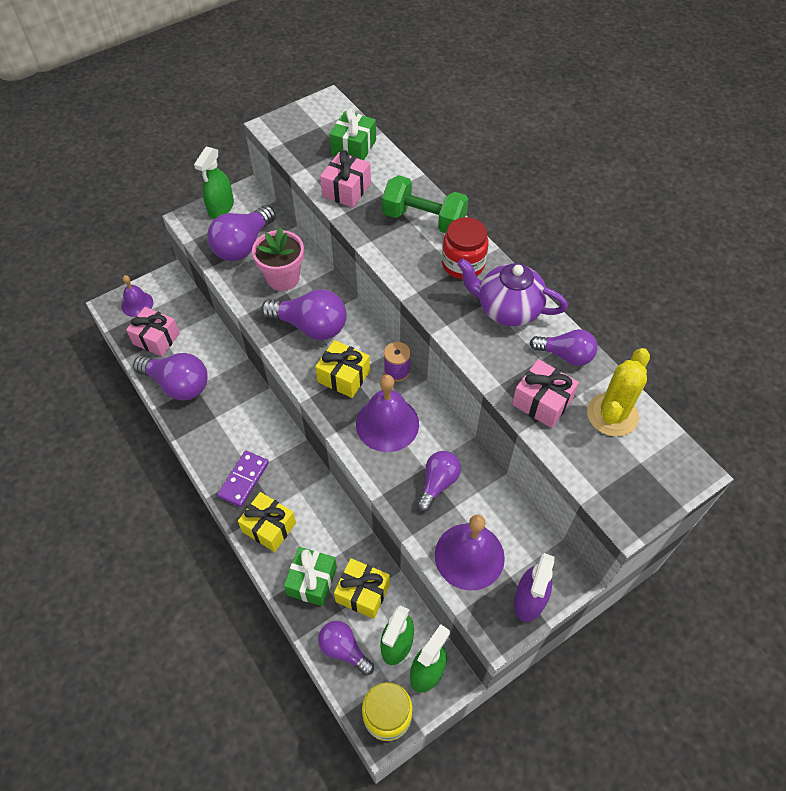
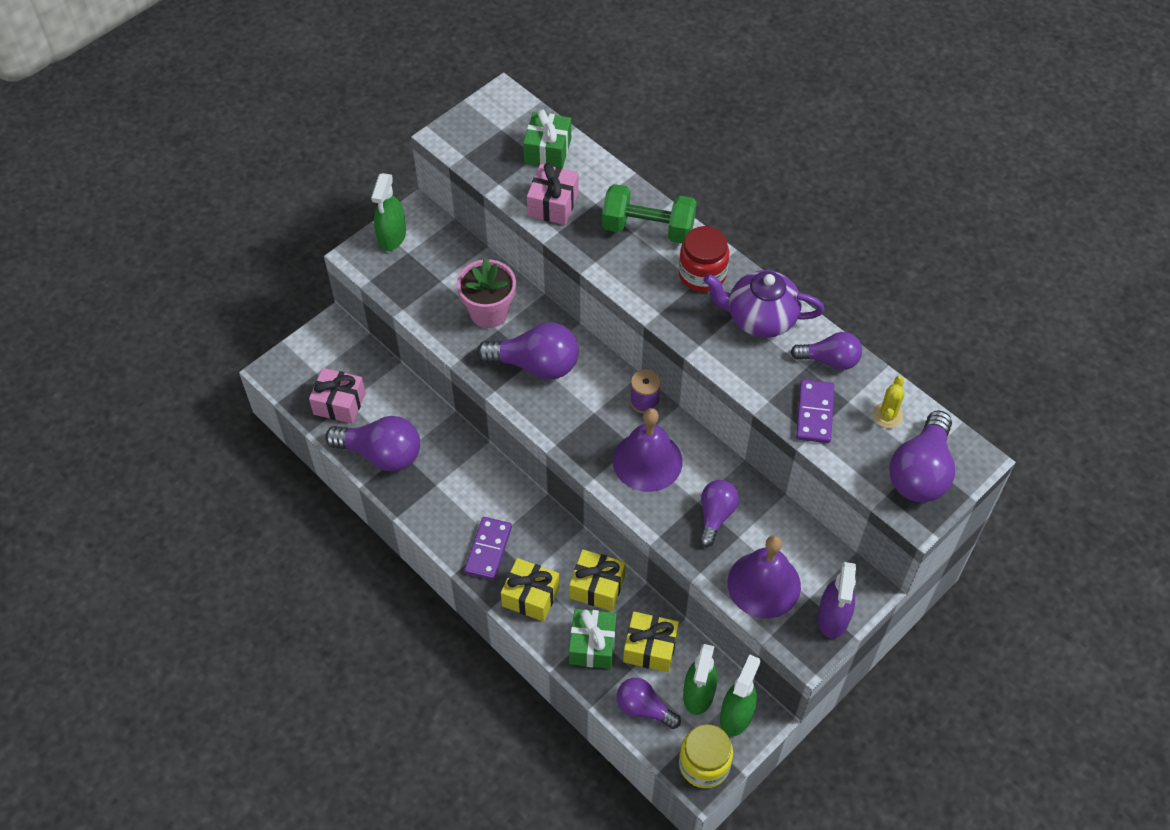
camera: 10 degrees left, 0 degrees up
(137, 304) = (303, 365): purple bell -> none
(243, 245) = (431, 279): purple light bulb -> purple light bulb (920, 472)
(343, 377) = (587, 416): yellow gift -> yellow gift (597, 587)
(542, 402) = (814, 413): pink gift -> purple domino
(612, 414) = (887, 415): yellow cactus -> yellow cactus, size x0.57

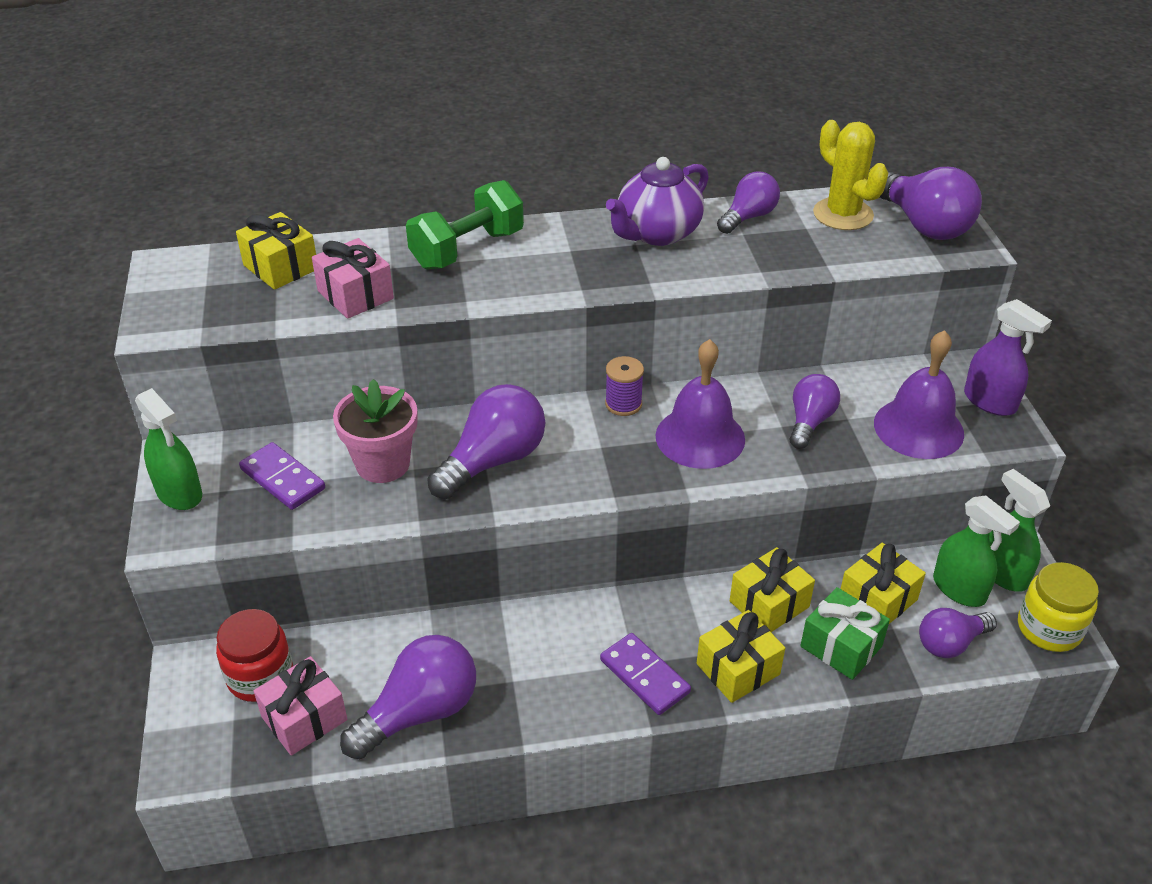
camera: 55 degrees left, 15 degrees down
(548, 151) = (281, 267): green gift -> yellow gift
(702, 274) = (565, 243): red jar -> red jar (260, 676)
(715, 516) = (809, 422): purple light bulb -> purple light bulb turned 60 degrees clockwise
(814, 413) = (802, 251): purple domino -> purple domino (282, 479)
(887, 415) = (843, 214): yellow cactus -> yellow cactus, size x1.74

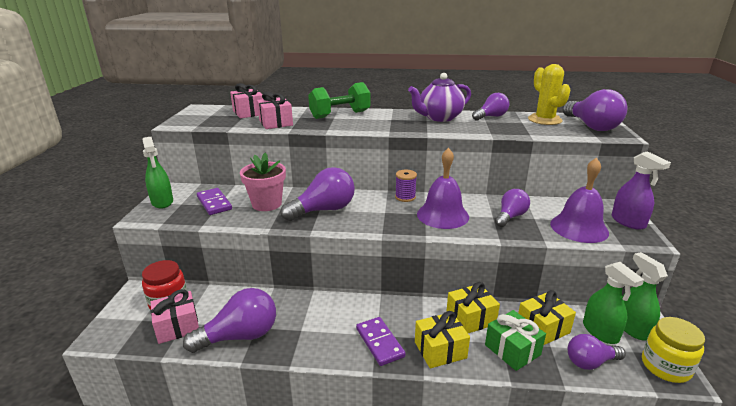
camera: 15 degrees right, 15 degrees down
(281, 267) = (249, 113): yellow gift -> pink gift

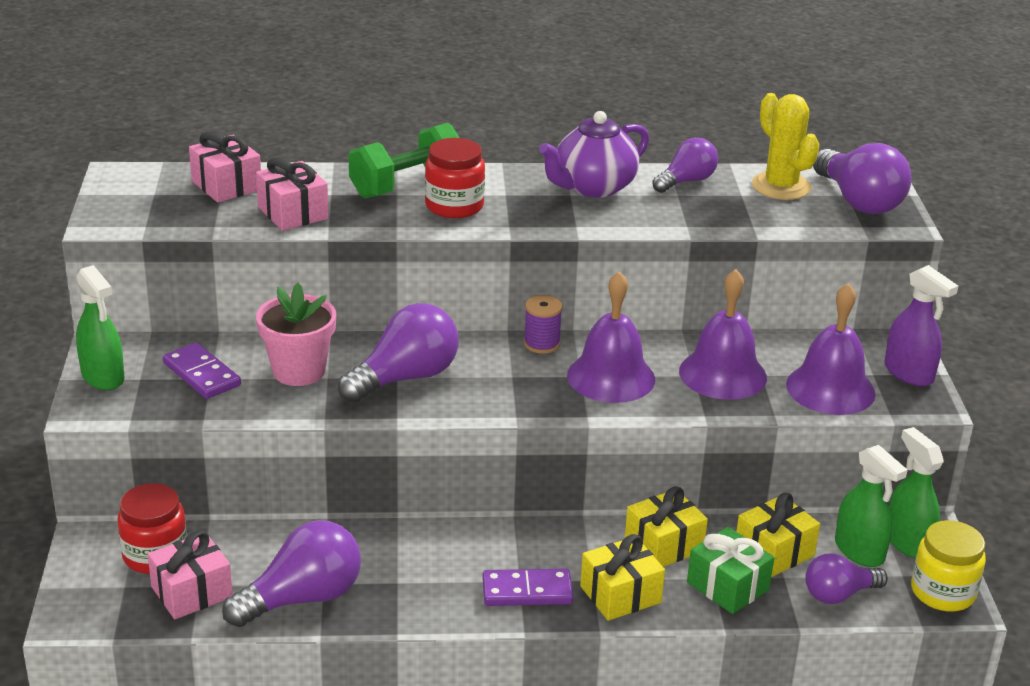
camera: 10 degrees left, 5 degrees up
(362, 122) = (454, 206): none -> red jar
(380, 342) = (527, 591): purple domino -> purple domino turned 60 degrees counterclockwise
(510, 217) = (722, 374): purple light bulb -> purple bell

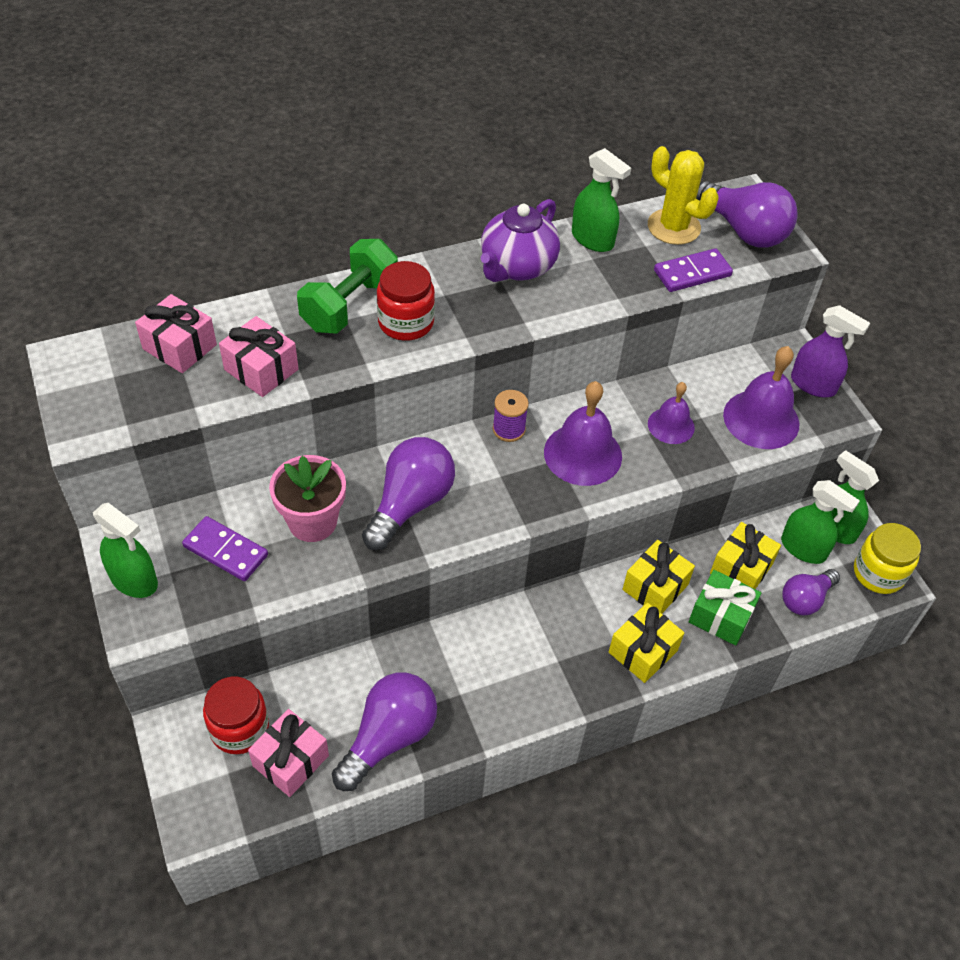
camera: 20 degrees left, 20 degrees up
(527, 591) = (569, 671): purple domino -> purple domino (692, 273)
(686, 181) = (592, 239): purple light bulb -> green spray bottle
(722, 374) = (671, 425): purple bell -> purple bell, size x0.61

